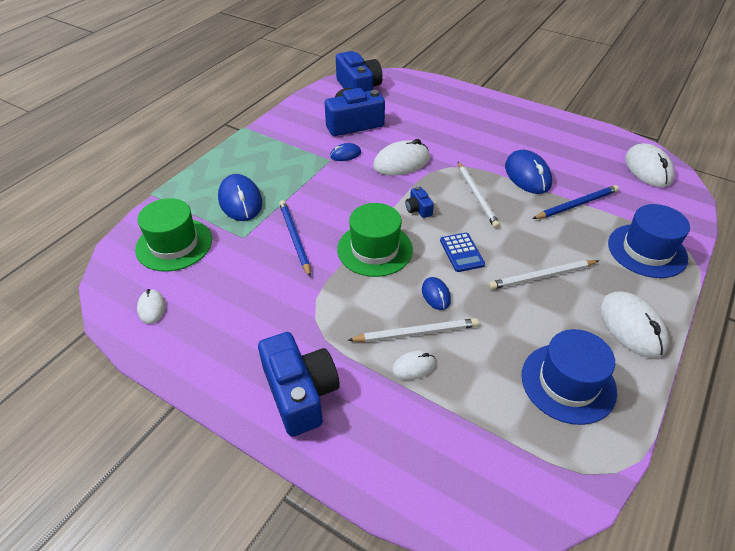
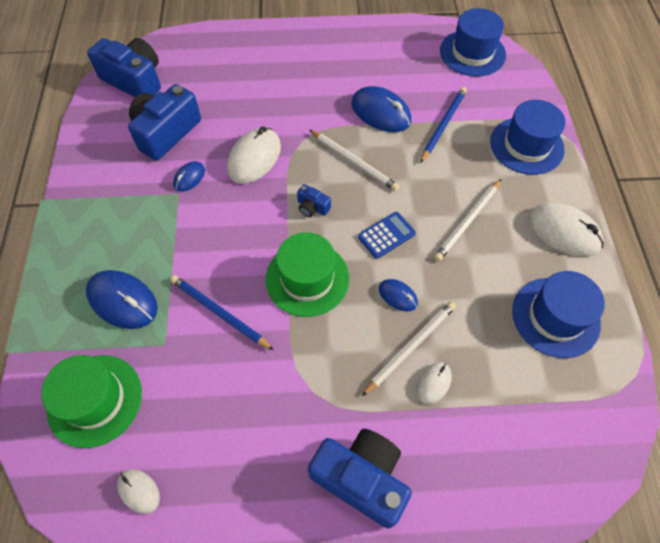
camera: 35 degrees left, 15 degrees up
(461, 252) = (386, 235): blue calculator -> blue calculator turned 75 degrees counterclockwise
(648, 169) = (472, 53): white mouse -> blue hat

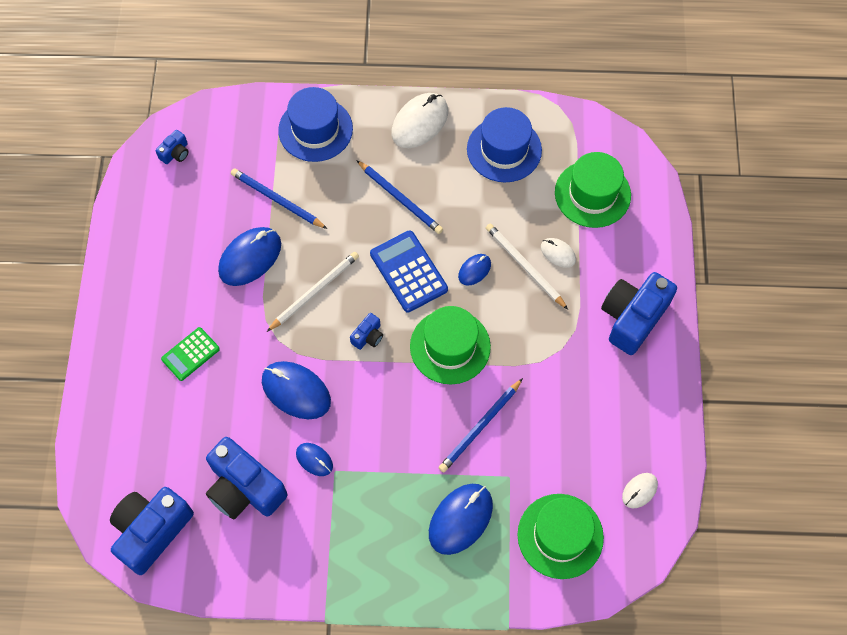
camera: 85 degrees left, 5 degrees up
(254, 158) = (296, 391): white mouse -> blue mouse
(285, 85) = (190, 354): none -> green calculator
(386, 235) = (408, 272): blue calculator -> blue calculator, size x1.56
(468, 221) = (400, 199): white pencil -> blue pencil
(472, 53) = (175, 153): blue hat -> blue camera
(523, 422) = (592, 194): none -> green hat

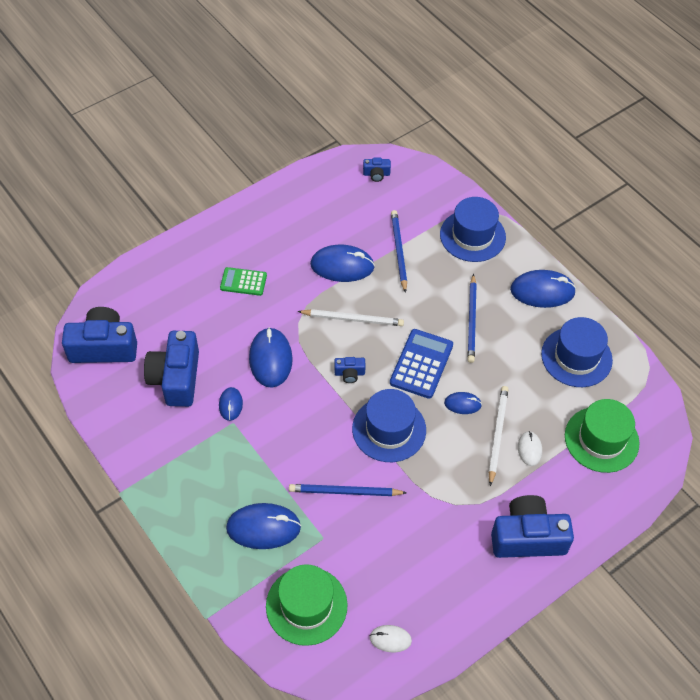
camera: 50 degrees right, 10 degrees down
(420, 122) = (542, 291): white mouse -> blue mouse
(450, 346) = (389, 429): green hat -> blue hat

